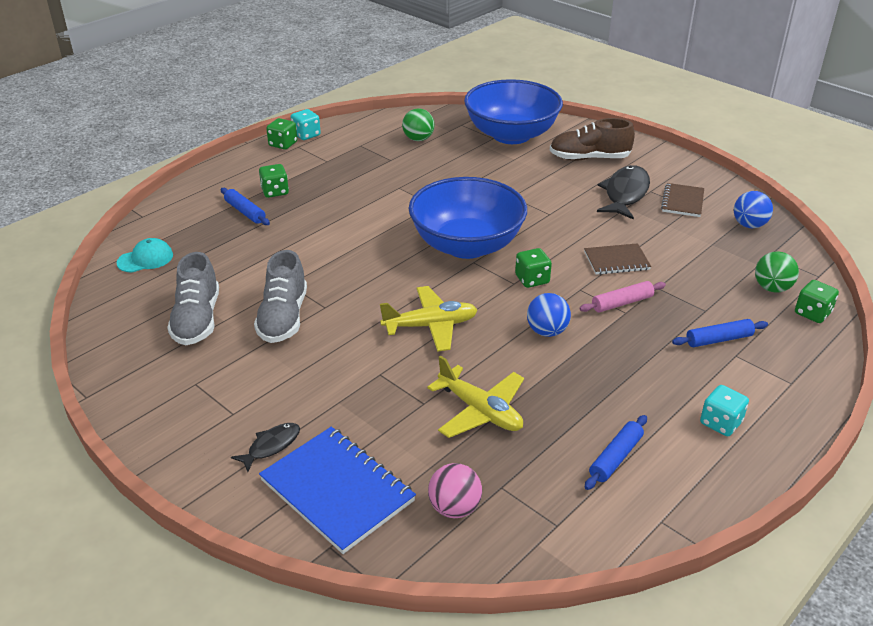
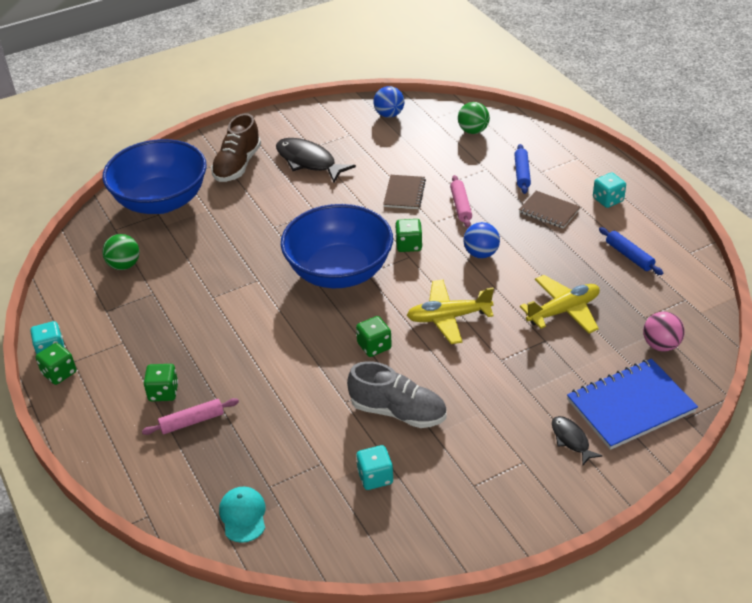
camera: 70 degrees left, 5 degrees up
(197, 320) = (375, 477): grey shoe -> turquoise dice
(245, 212) = (192, 421): blue rolling pin -> pink rolling pin
(430, 326) = (448, 317): yellow plane -> yellow plane turned 105 degrees counterclockwise
(682, 201) = (338, 136): brown notebook -> brown notebook (549, 211)
(812, 313) = (508, 124): green dice -> green dice (374, 346)

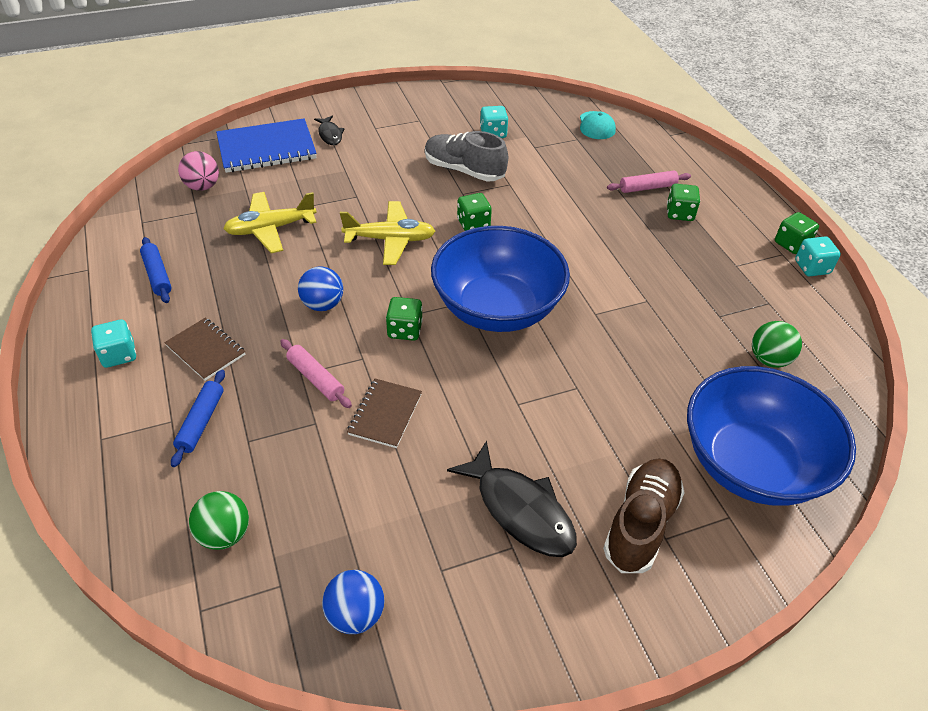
camera: 175 degrees left, 5 degrees up
(461, 206) = (315, 378): pink rolling pin -> pink rolling pin turned 45 degrees counterclockwise

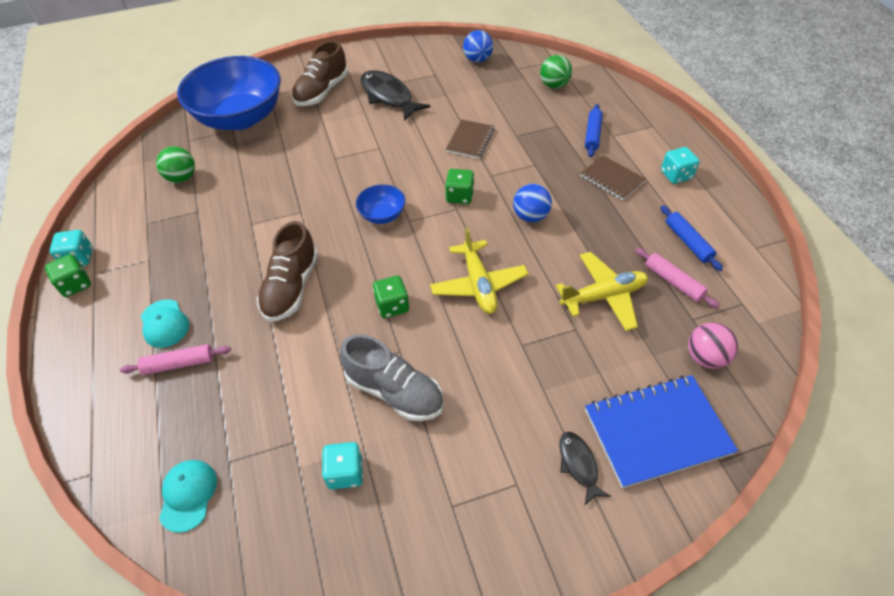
camera: 175 degrees left, 5 degrees up
(315, 378) = (523, 161): pink rolling pin -> pink rolling pin (673, 282)
(390, 240) = (478, 284): yellow plane -> yellow plane turned 105 degrees counterclockwise
(497, 308) = (382, 215): blue bowl -> blue bowl, size x0.43
(575, 239) = (291, 287): none -> brown shoe
(679, 213) = (164, 324): green dice -> turquoise cap

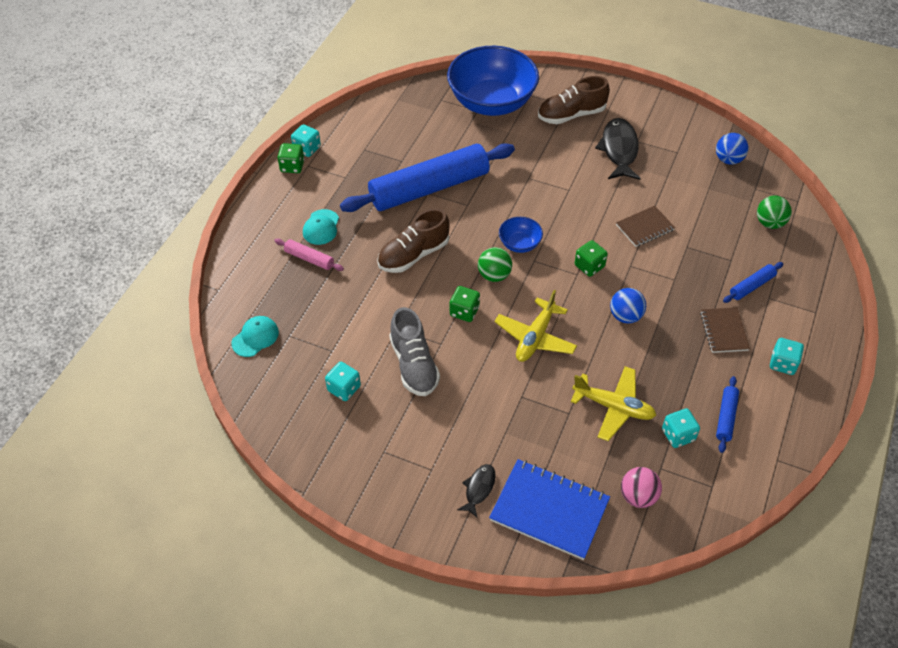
camera: 40 degrees right, 0 degrees up
(182, 178) = (412, 128): green ball -> green ball (494, 275)
(249, 218) = (429, 188): none -> blue rolling pin
(673, 282) = (678, 435): pink rolling pin -> turquoise dice

